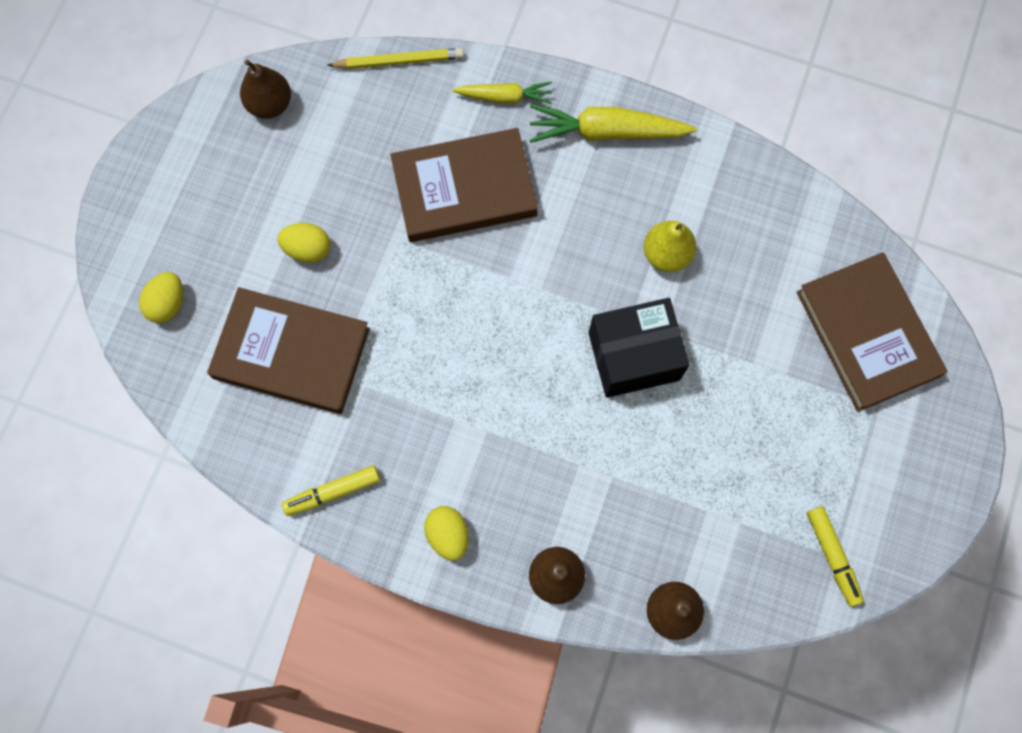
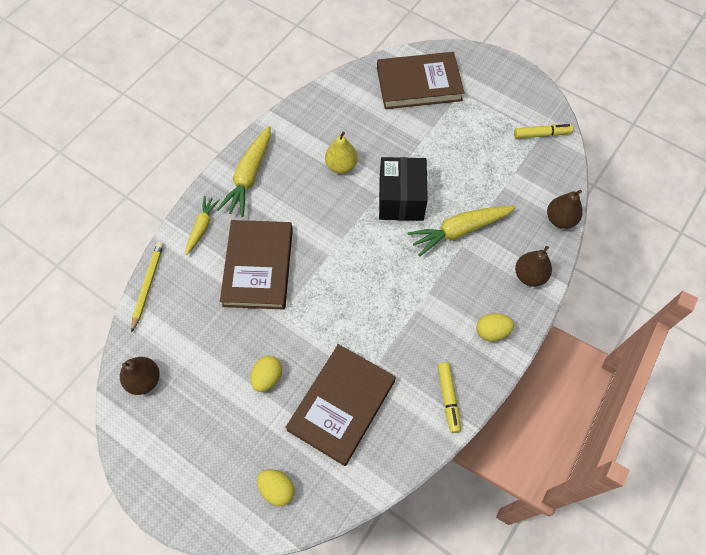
camera: 75 degrees left, 10 degrees down
(604, 456) = (459, 231): none -> yellow carrot

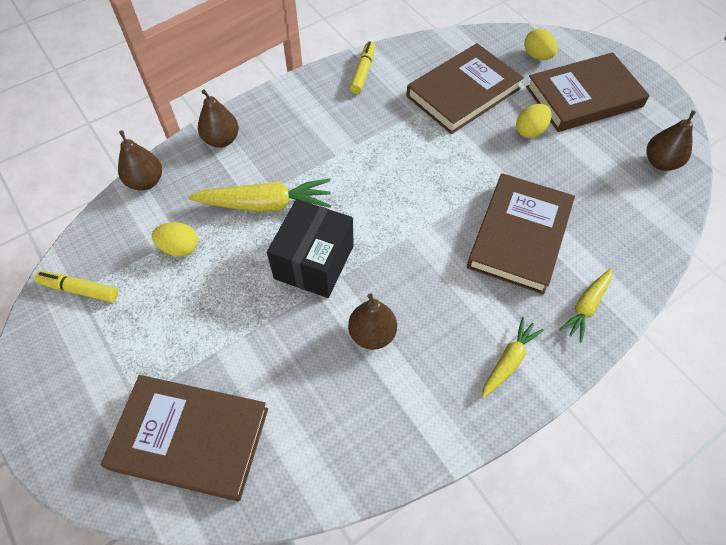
camera: 160 degrees left, 5 degrees down
(148, 285) = (660, 255): yellow pencil -> none
(221, 442) = (583, 97): none -> brown book
(249, 176) = (508, 361): yellow carrot -> yellow carrot, size x0.60
(341, 166) = (372, 334): yellow pear -> brown pear
(491, 331) = (292, 106): yellow egg -> yellow egg (180, 248)

